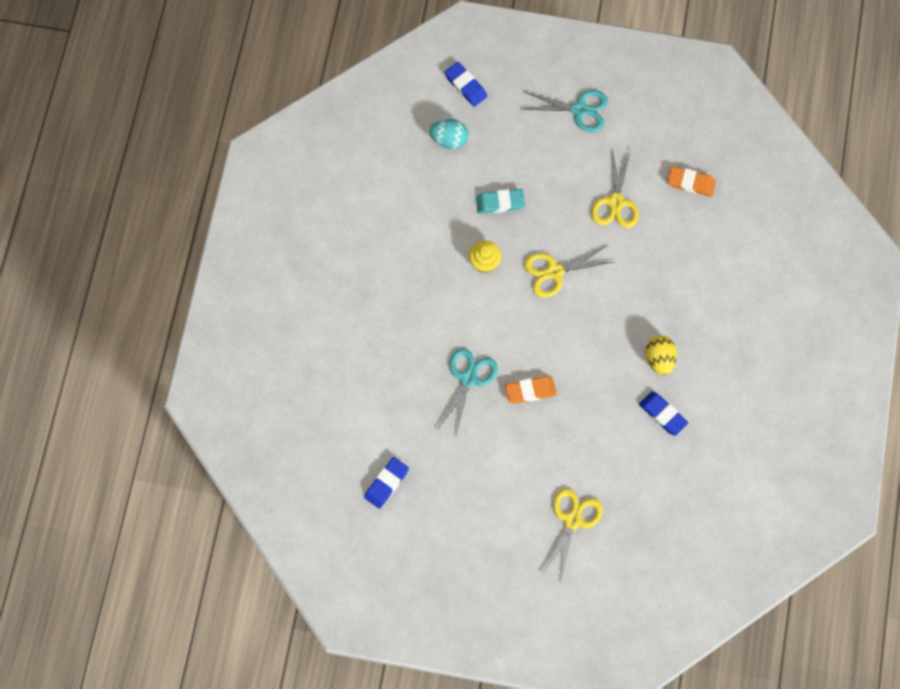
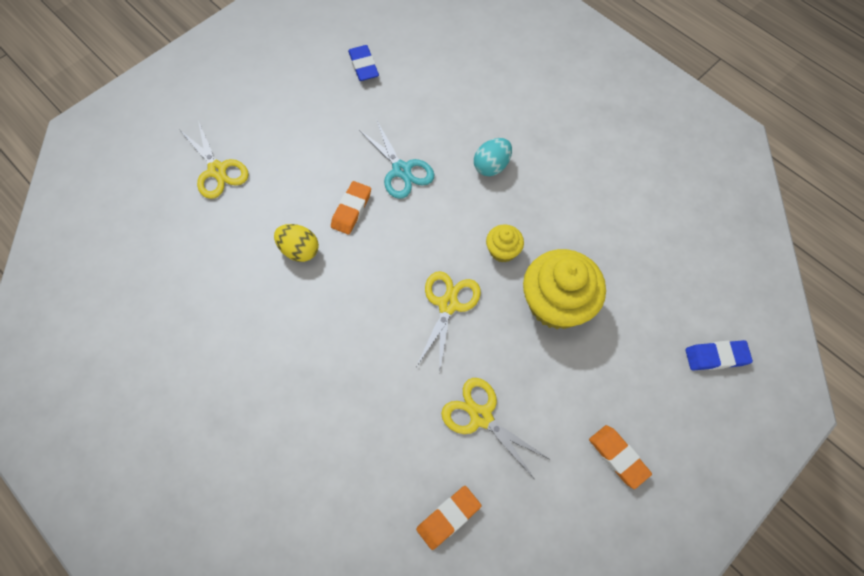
camera: 125 degrees right, 5 degrees down
(449, 140) = (658, 301): turquoise egg -> turquoise egg (491, 166)
(500, 203) = (556, 303): turquoise eraser -> yellow cupcake
(579, 110) = (618, 457): turquoise scissors -> orange eraser
(659, 359) = (288, 338): yellow egg -> yellow egg (299, 250)
(662, 414) = (236, 303): blue eraser -> none

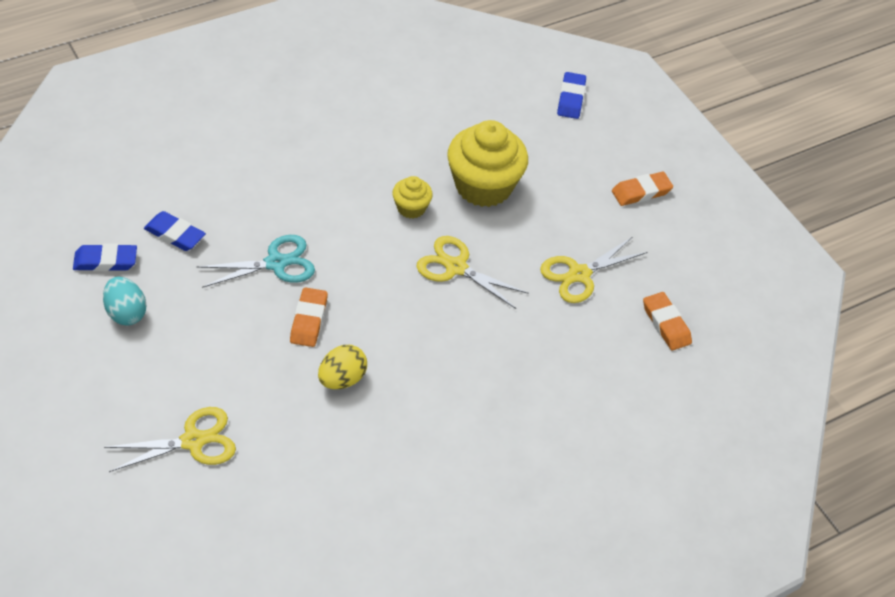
camera: 80 degrees left, 15 degrees down
(351, 210) = (309, 320): orange eraser -> orange eraser turned 60 degrees clockwise
(405, 97) = (175, 234): none -> blue eraser
(491, 166) = (305, 187): turquoise egg -> turquoise egg (126, 313)

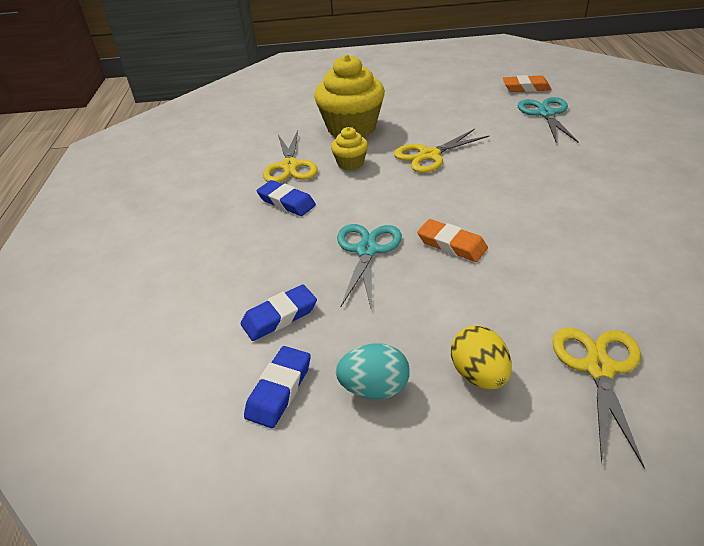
camera: 55 degrees left, 10 degrees down
(342, 379) = (535, 239): yellow egg -> yellow egg (478, 374)
(571, 98) = (296, 81): blue eraser -> blue eraser (286, 202)
(579, 274) = (464, 108): yellow scissors -> yellow scissors (290, 166)
(602, 354) = (546, 114): none -> turquoise scissors
(641, 192) = (401, 74): orange eraser -> none

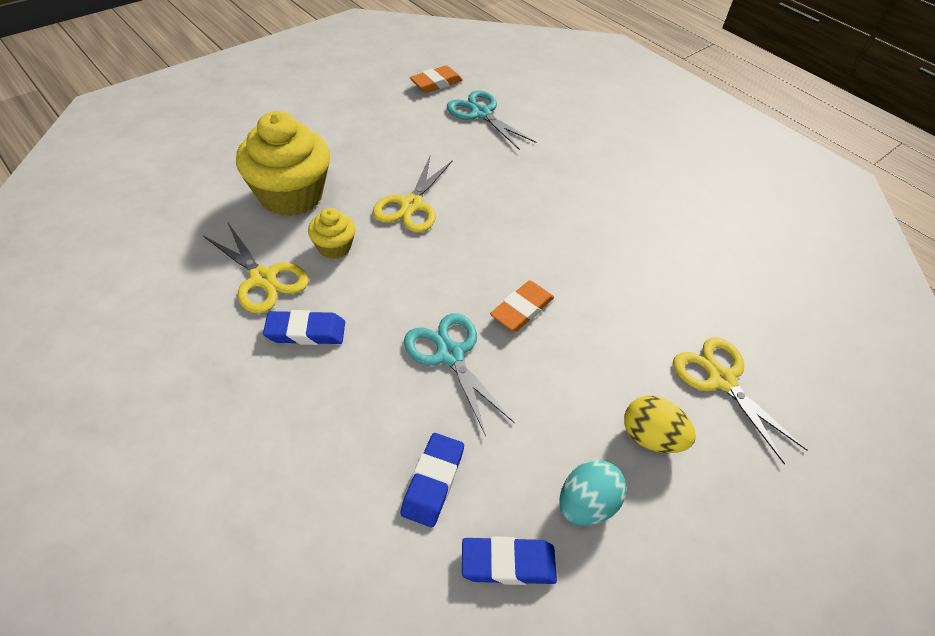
camera: 45 degrees left, 10 degrees up
(279, 390) = (508, 563): blue eraser -> blue eraser turned 75 degrees counterclockwise
(452, 244) = (521, 309): orange eraser -> orange eraser turned 45 degrees counterclockwise

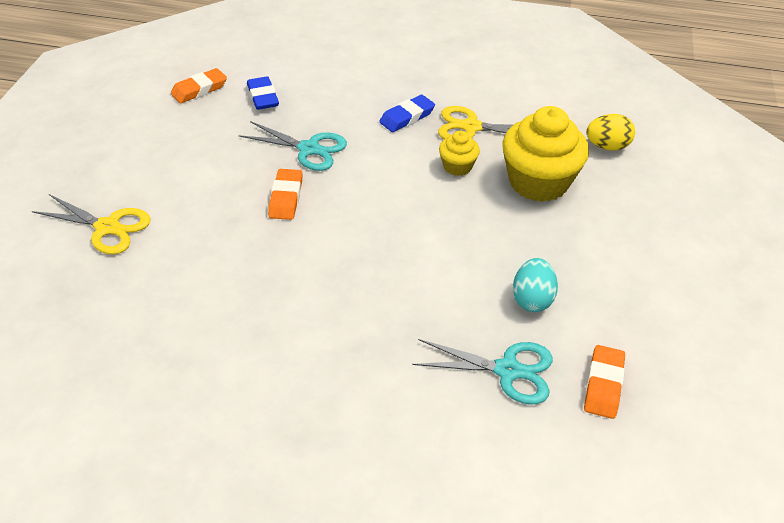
camera: 145 degrees right, 5 degrees down
(411, 205) = (446, 226): yellow scissors -> none
(508, 563) = (199, 89): blue eraser -> orange eraser
(586, 504) = (172, 125): turquoise egg -> turquoise egg (532, 299)
(650, 437) = (147, 170): yellow egg -> yellow egg (607, 146)

